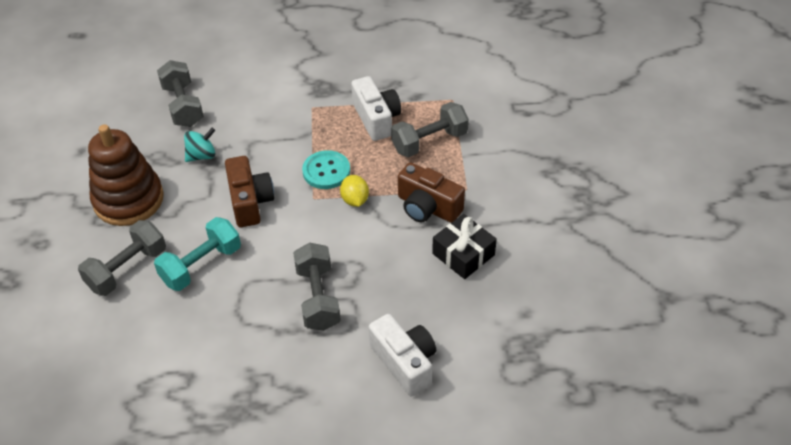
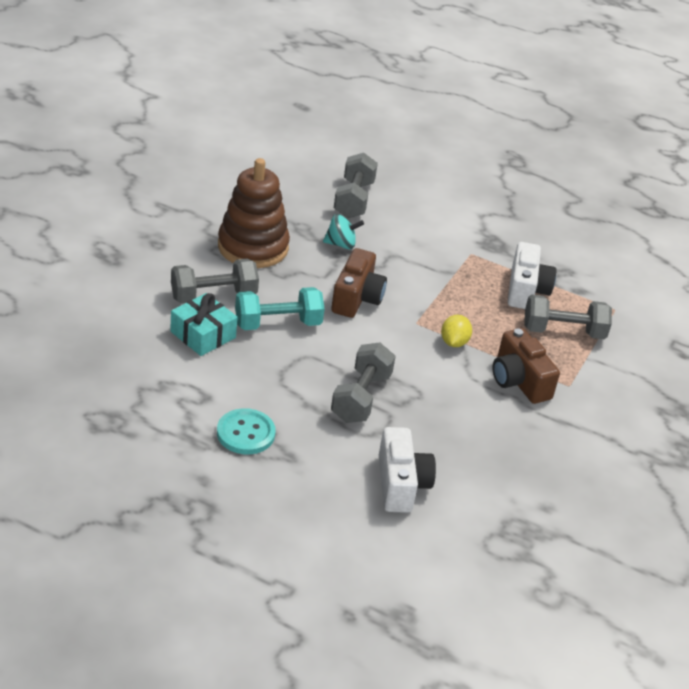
camera: 25 degrees right, 10 degrees down
(144, 314) = (203, 334): none -> turquoise gift
(326, 171) = (445, 308): turquoise button -> turquoise button (245, 433)
(463, 254) = (524, 433): black gift -> none

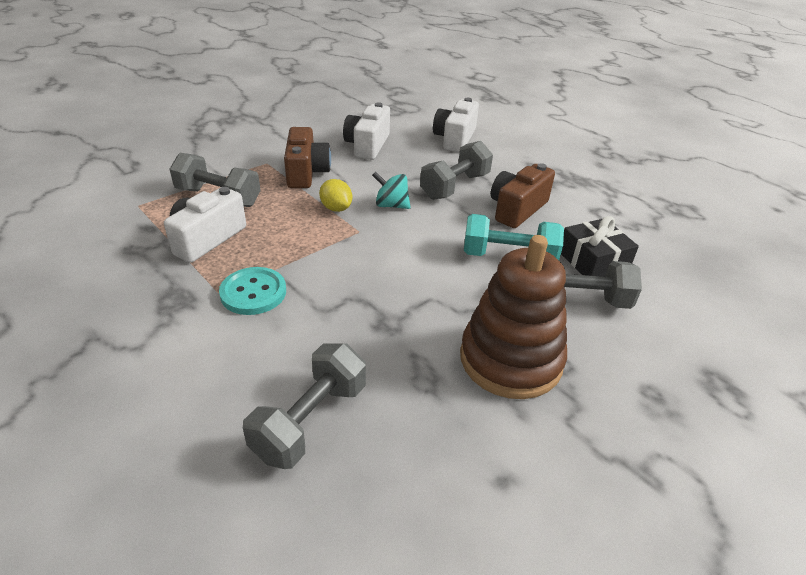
camera: 155 degrees left, 0 degrees up
(203, 334) = (593, 261): turquoise gift -> black gift
(245, 433) = (563, 182): turquoise button -> turquoise button (253, 292)
(341, 244) = (383, 339): turquoise spinning top -> turquoise spinning top (391, 205)
(356, 298) = (406, 266): brown camera -> brown camera (517, 209)
(454, 342) = (336, 208): yellow lemon -> yellow lemon turned 75 degrees counterclockwise
(493, 441) = (367, 145): none -> white camera

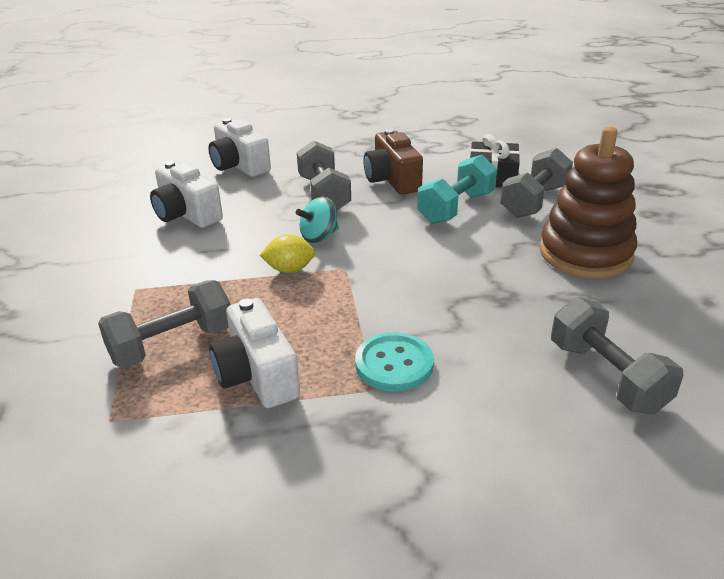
camera: 55 degrees left, 5 degrees down
(306, 172) = (194, 268): brown camera -> none

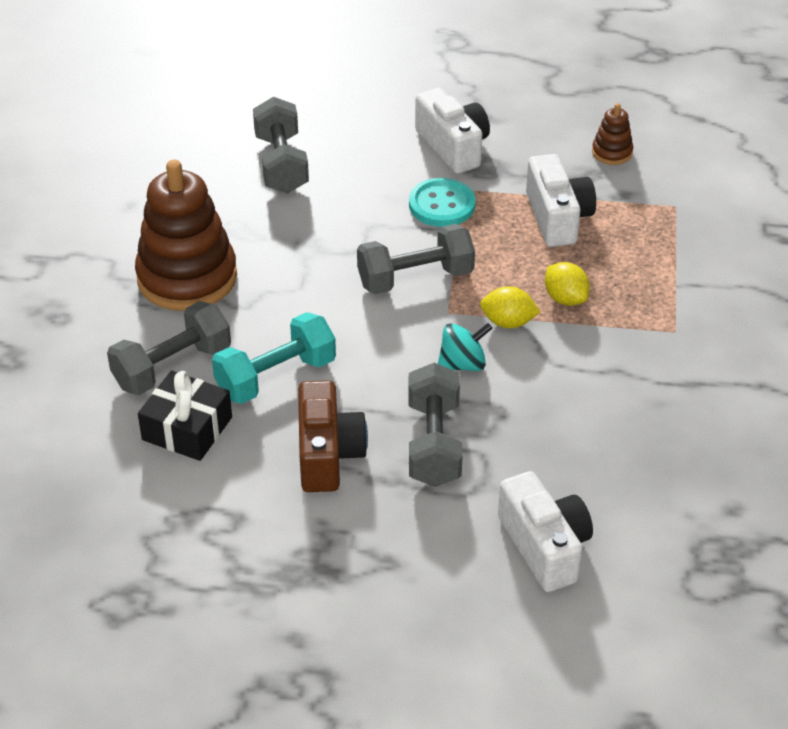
camera: 165 degrees left, 10 degrees up
(172, 344) = (631, 259): grey dumbbell -> grey dumbbell (415, 278)
(186, 214) = (625, 443): white camera -> white camera (453, 147)
(189, 489) = (612, 152): none -> brown stacking toy
(239, 296) = (565, 298): none -> yellow lemon

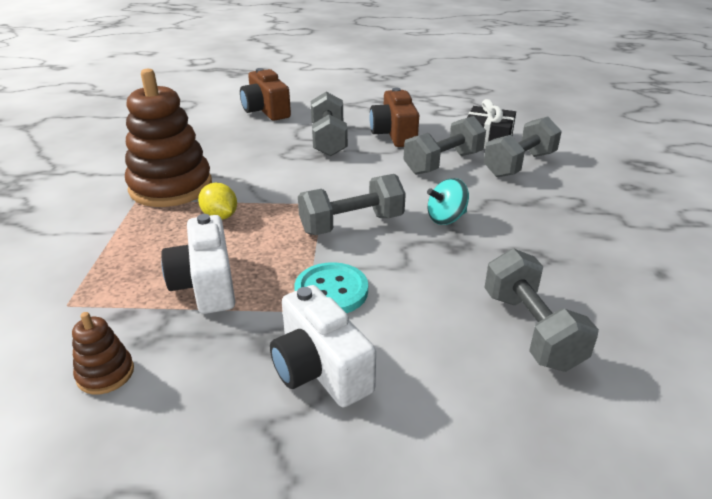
camera: 175 degrees right, 10 degrees down
(187, 277) = (551, 215): brown stacking toy -> brown stacking toy (171, 187)
(276, 377) = (443, 163): turquoise dumbbell -> grey dumbbell
(462, 364) = (310, 175): turquoise spinning top -> turquoise spinning top (446, 218)
(508, 322) = (272, 199): yellow lemon -> none
(544, 547) = (266, 110): white camera -> brown camera

